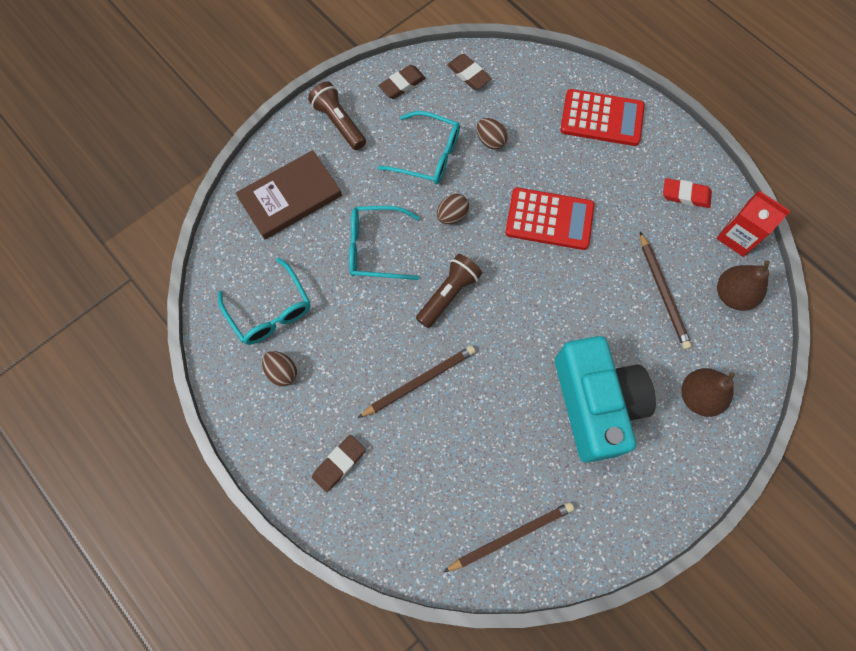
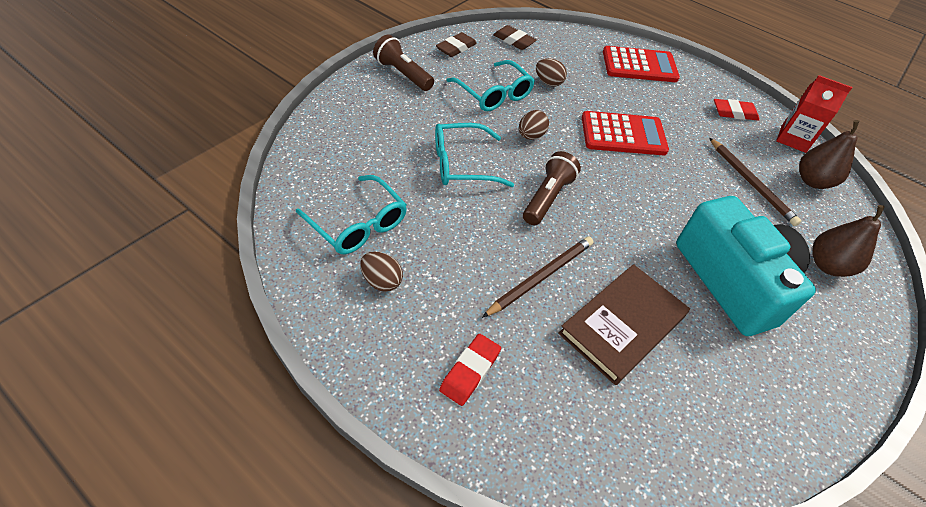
camera: 15 degrees left, 20 degrees down
(290, 197) = (364, 129): brown book -> brown book (622, 325)
(339, 463) = (470, 371): brown eraser -> red eraser
(427, 155) = (493, 94): turquoise glasses -> turquoise glasses turned 45 degrees clockwise
(511, 536) = (700, 428): brown pencil -> none

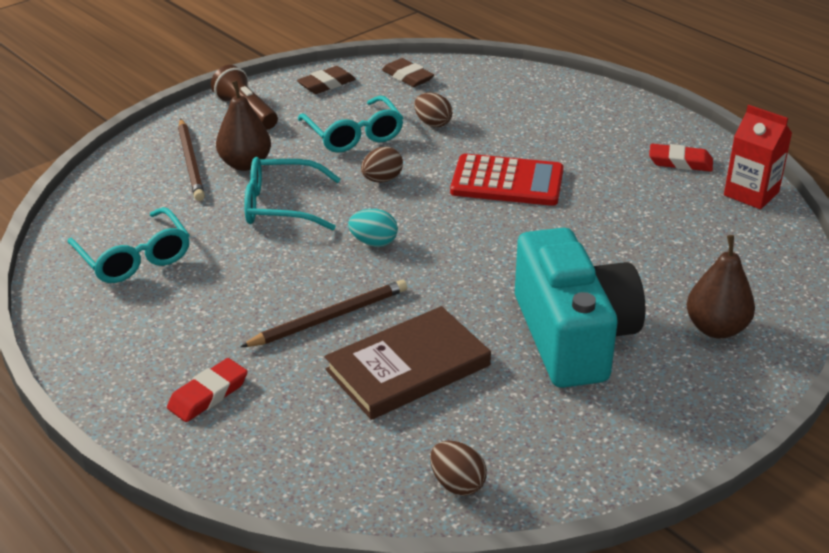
camera: 15 degrees right, 15 degrees down
(382, 281) = (141, 310): brown egg -> brown egg (457, 484)
(547, 197) = (373, 243): brown flashlight -> turquoise egg
(639, 65) = (570, 106): red calculator -> none
(751, 183) = (659, 239): brown pencil -> brown pencil (191, 162)
(812, 181) = (751, 240): brown pear -> brown pear (245, 164)

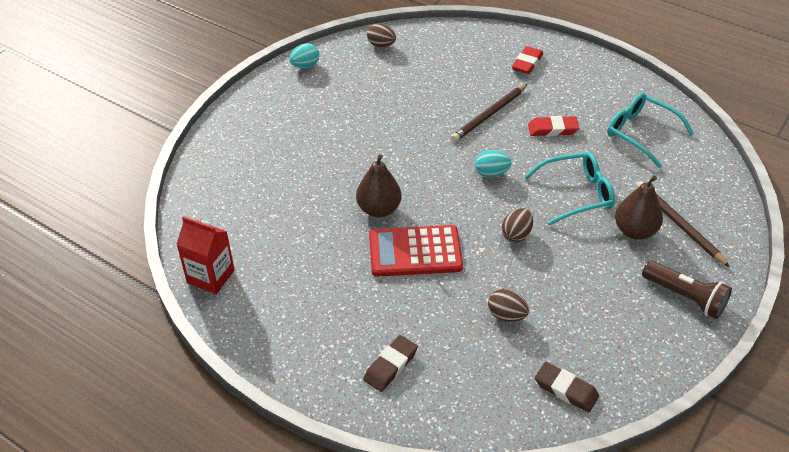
camera: 165 degrees right, 10 degrees up
(326, 84) = (640, 357): brown eraser -> brown eraser (390, 366)
(353, 134) = (569, 285): turquoise glasses -> none
(408, 367) = (428, 94): brown book -> none
(573, 336) = (338, 128): turquoise camera -> none
(617, 463) = (305, 66): none -> turquoise egg
(680, 162) = (270, 305): red eraser -> red eraser (552, 129)
(716, 328) = (249, 148): brown pear -> brown pear (379, 209)

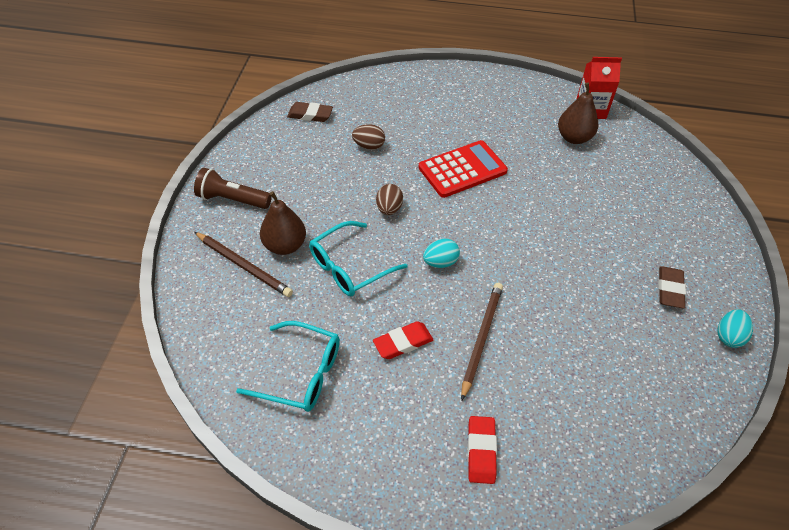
camera: 155 degrees right, 5 degrees up
(379, 209) = (515, 194): brown pear -> brown pear (574, 138)
(381, 45) = (679, 409): brown egg -> none
(390, 366) = (430, 96): brown eraser -> brown eraser (670, 289)

